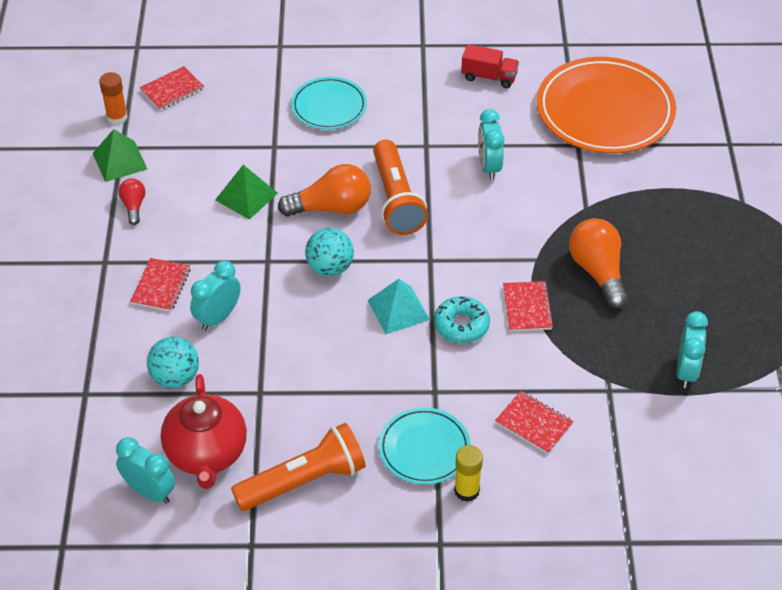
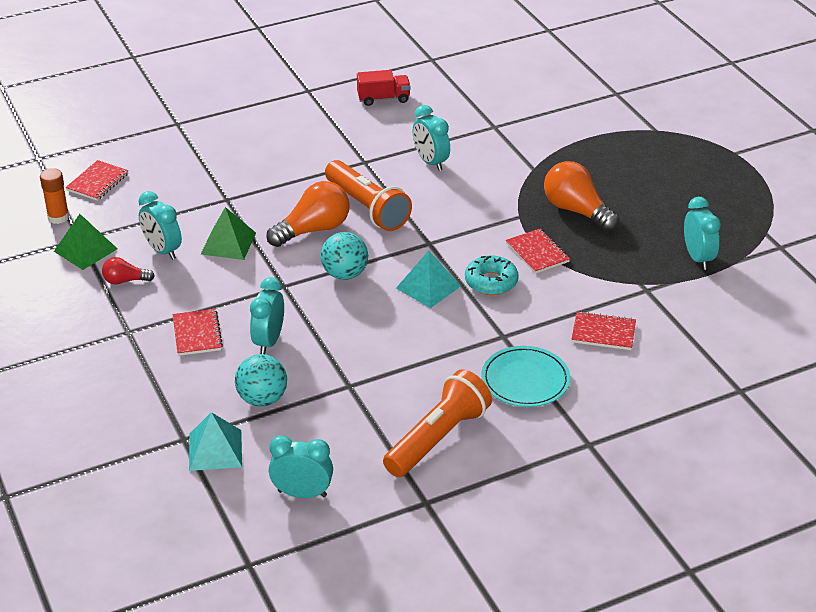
camera: 25 degrees left, 10 degrees down
(104, 416) = (215, 450): none -> turquoise pyramid
(134, 206) = (125, 281): red light bulb -> red light bulb turned 60 degrees counterclockwise
(184, 184) = (162, 250): none -> turquoise clock
(206, 454) = (334, 447): red teapot -> none
(329, 106) = (256, 156): turquoise plate -> none
(466, 490) = (583, 398): yellow glue stick -> none
(605, 111) = (499, 97): orange plate -> none

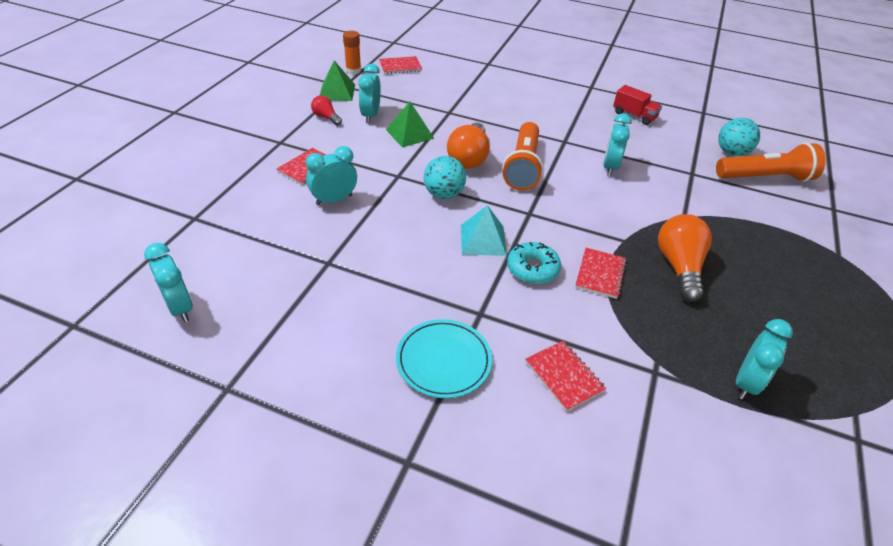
camera: 45 degrees right, 5 degrees up
(215, 450) = (194, 238): turquoise pyramid -> none
(262, 399) = (270, 229): turquoise ball -> turquoise ball (731, 153)
(313, 230) = (469, 157): orange light bulb -> orange light bulb turned 90 degrees clockwise
(438, 438) = (315, 348): orange flashlight -> orange flashlight (765, 178)

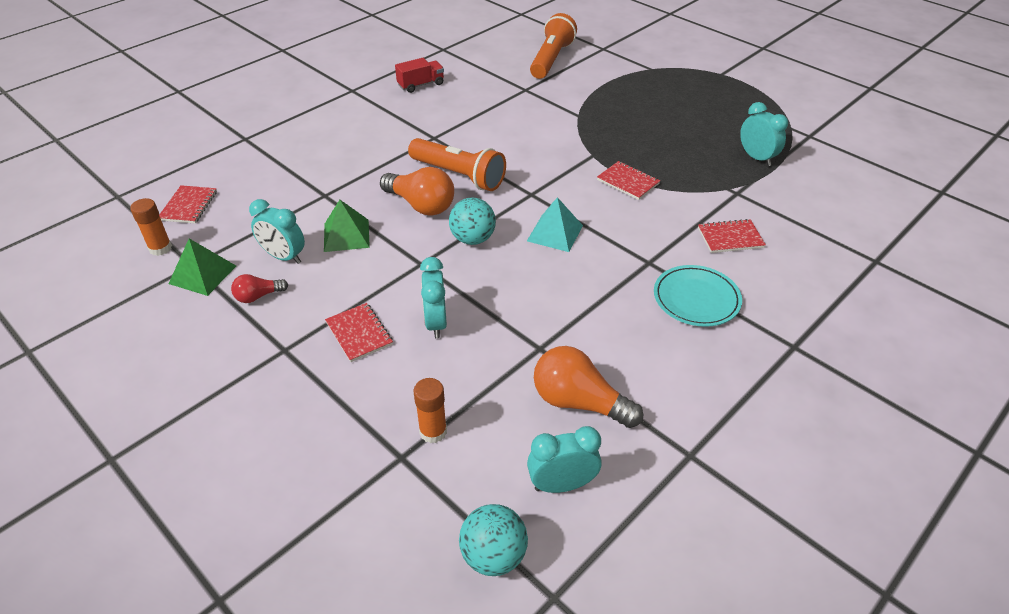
camera: 65 degrees left, 0 degrees up
(221, 226) = (433, 431): none -> orange glue stick
(532, 269) = (606, 215): turquoise donut -> none
(610, 167) = (491, 127): turquoise clock -> none
(679, 267) = (635, 141): orange light bulb -> orange light bulb (579, 402)
(731, 153) = (510, 60): turquoise ball -> turquoise ball (493, 556)

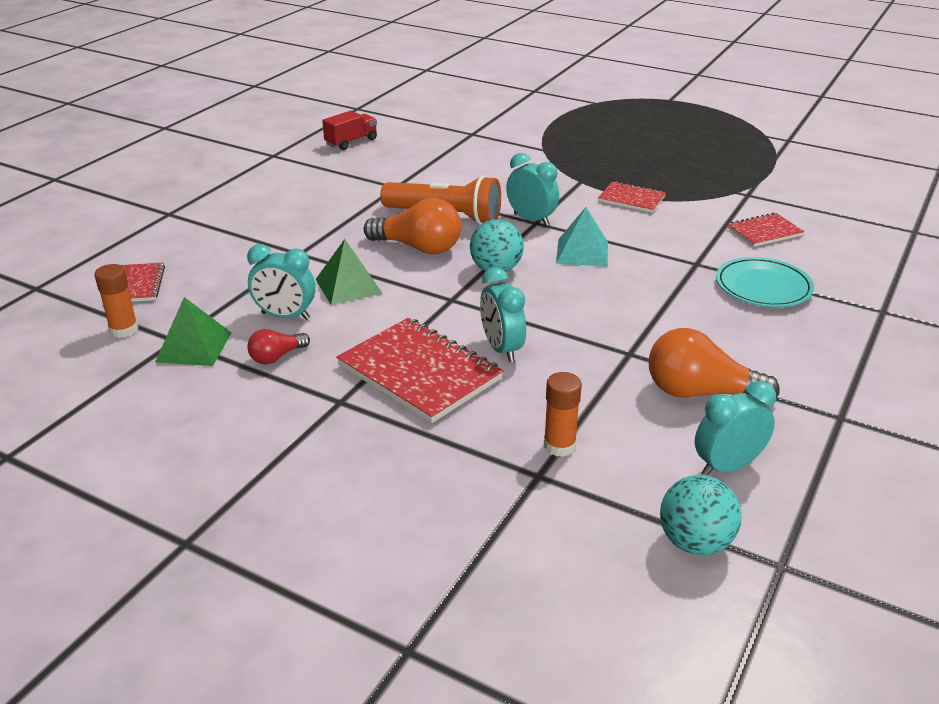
camera: 15 degrees left, 10 degrees down
(359, 333) = (420, 372): red notebook -> red notebook, size x1.81
(551, 59) = (484, 105): orange flashlight -> none
(756, 158) = (748, 164): turquoise clock -> turquoise clock (531, 219)

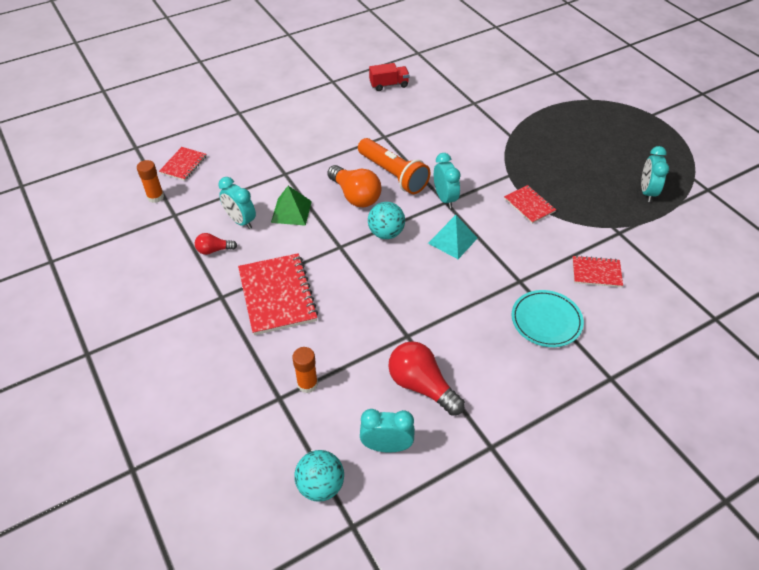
camera: 30 degrees right, 15 degrees up
(194, 347) = (180, 224): green pyramid -> none
(501, 349) = (336, 298): turquoise clock -> turquoise clock (647, 192)
(700, 392) = (421, 386): orange light bulb -> red light bulb

